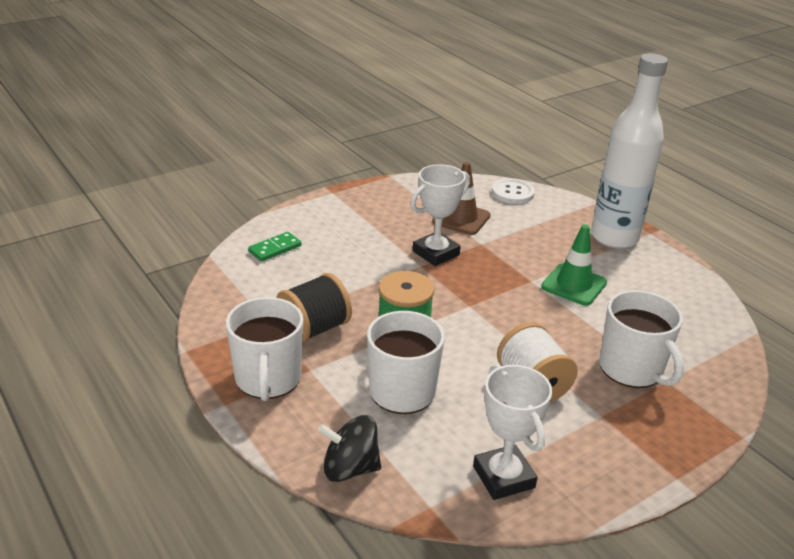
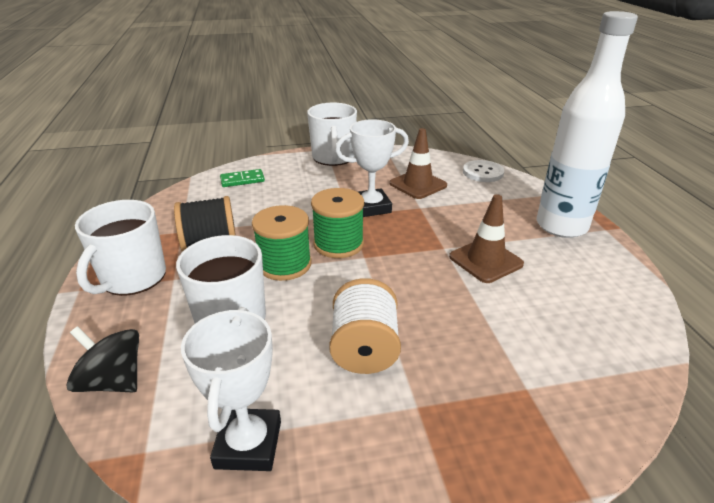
camera: 25 degrees right, 0 degrees up
(436, 298) = (338, 244): none -> green spool
(574, 285) = (485, 260): green traffic cone -> brown traffic cone
(631, 369) = (491, 362): white mug -> white mug (333, 157)

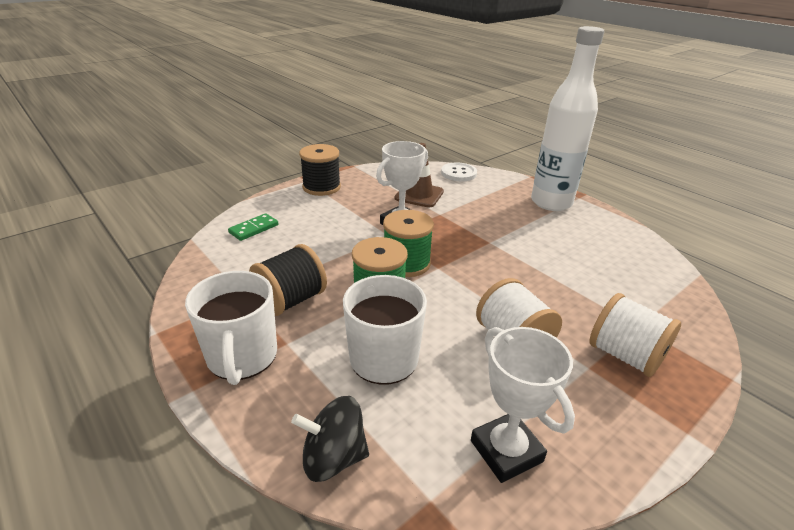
camera: 30 degrees left, 0 degrees up
(333, 157) = (321, 187): white mug -> black spool
(473, 412) = (625, 355): none -> white spool
(485, 260) = (528, 243): brown traffic cone -> none

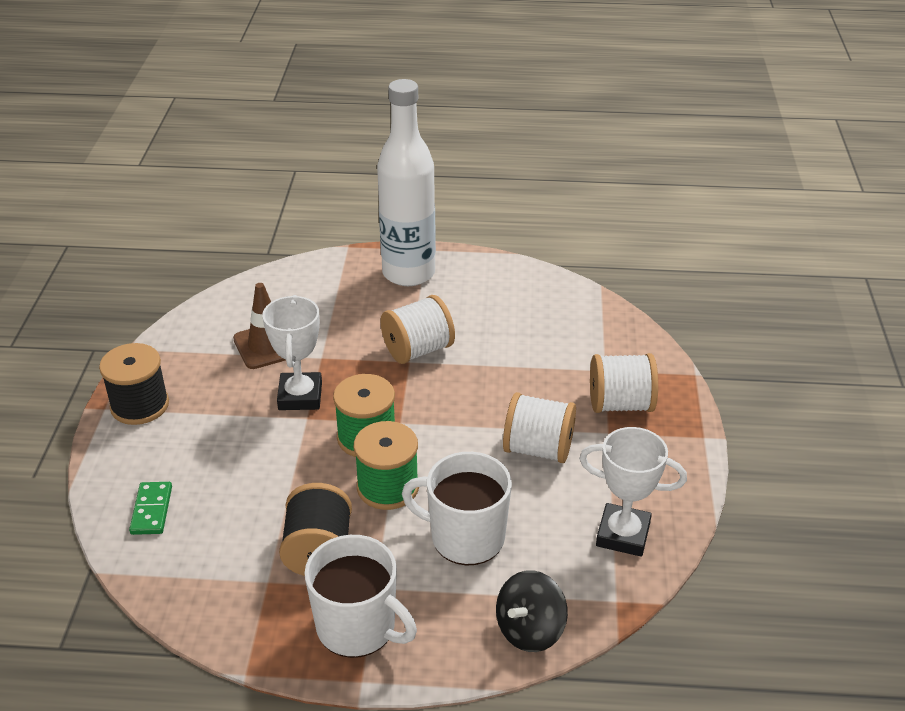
camera: 45 degrees left, 5 degrees up
(458, 173) = (269, 287): white button -> none
(503, 239) = (418, 350): none -> white spool

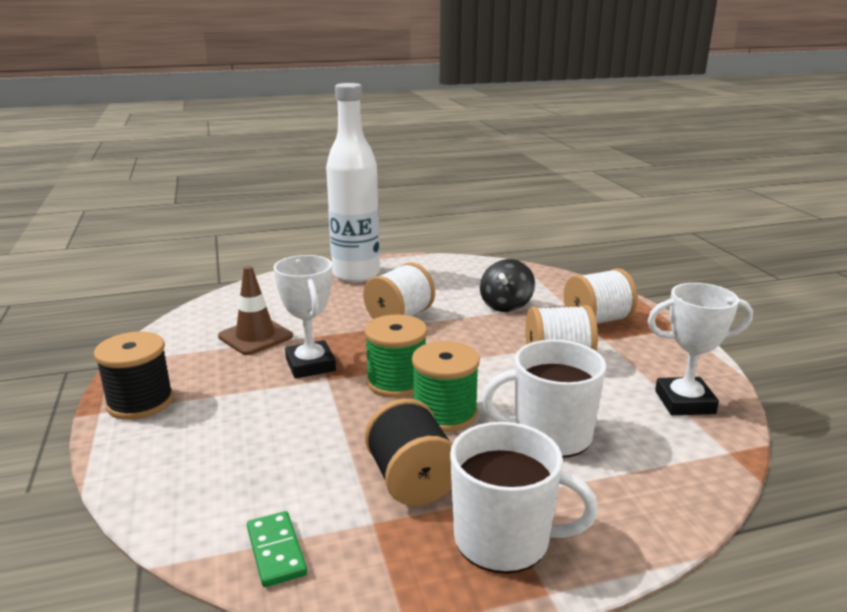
camera: 20 degrees left, 15 degrees down
(152, 510) = (197, 488): green domino -> green domino (276, 551)
(530, 630) = (677, 495): black spinning top -> black spinning top (506, 305)

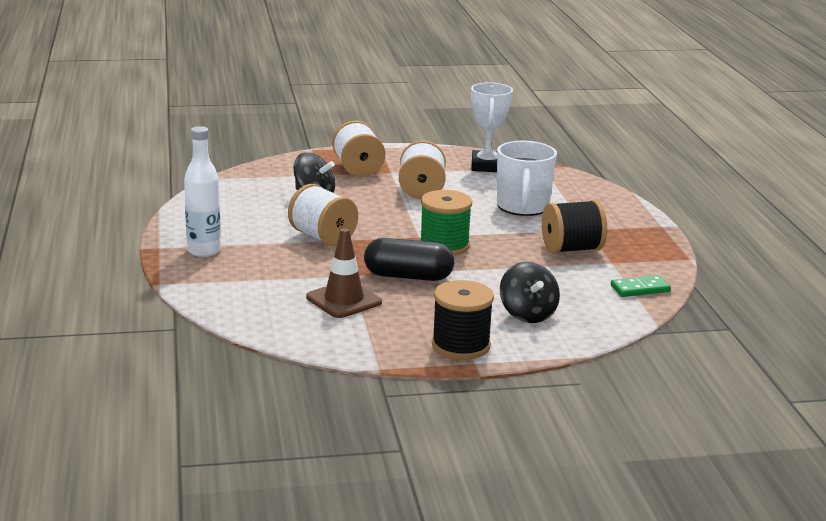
camera: 85 degrees left, 0 degrees up
(207, 444) = (527, 314): none -> black spinning top
(310, 365) = (408, 276): white trophy -> black capsule
(356, 274) = (204, 251): white bottle -> white bottle, size x0.61
(444, 413) = (493, 234): green spool -> none
(504, 540) = (624, 230): white mug -> none

